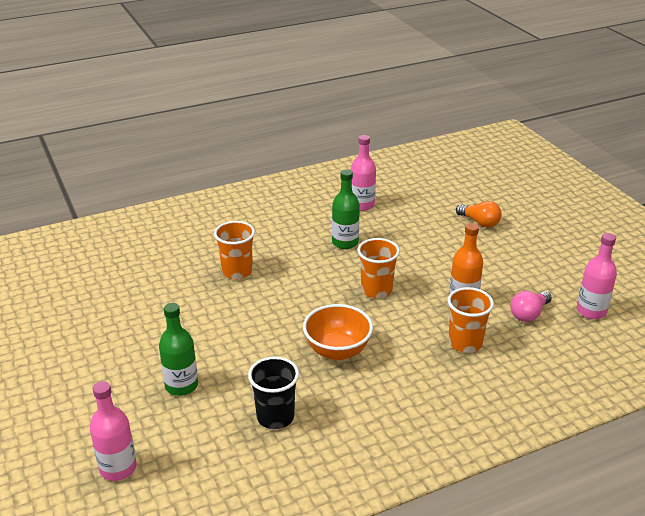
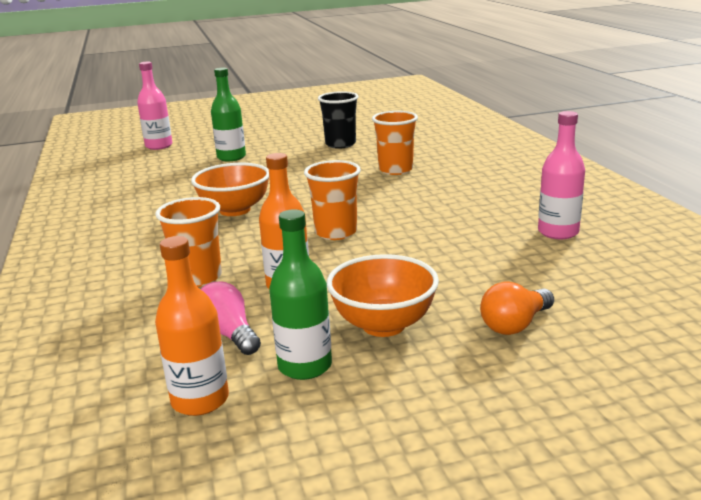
camera: 100 degrees right, 10 degrees down
(275, 417) = (164, 186): black cup -> black cup (340, 144)
(345, 242) = (451, 219): green bottle -> green bottle (305, 366)
(496, 261) = (383, 325): none -> orange bowl
(591, 311) = (200, 400): pink bottle -> orange bottle

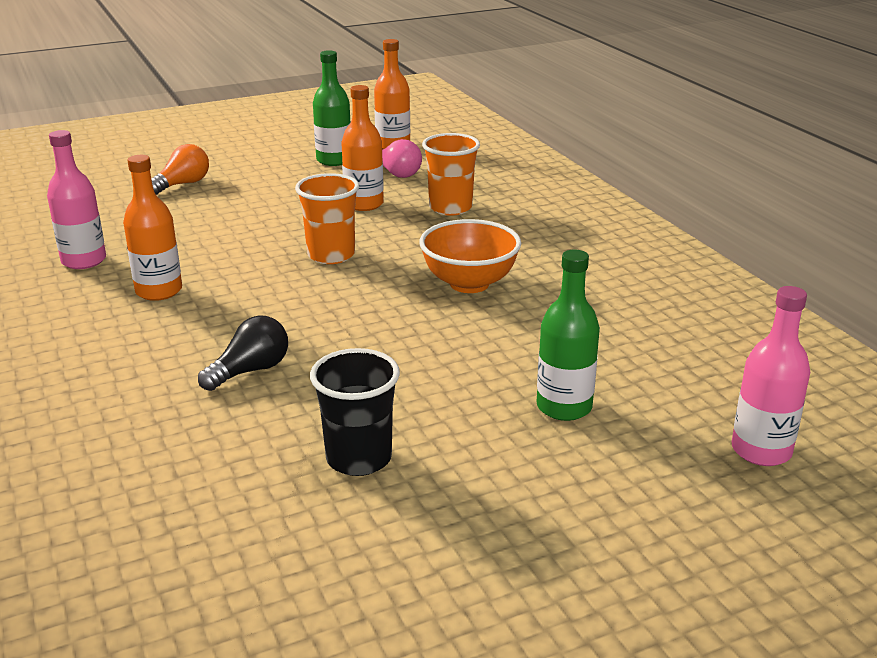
camera: 170 degrees right, 5 degrees up
(383, 325) = (281, 181): orange bowl -> none
(395, 170) = (250, 371): orange cup -> black light bulb
(475, 209) = (159, 291): none -> orange bottle

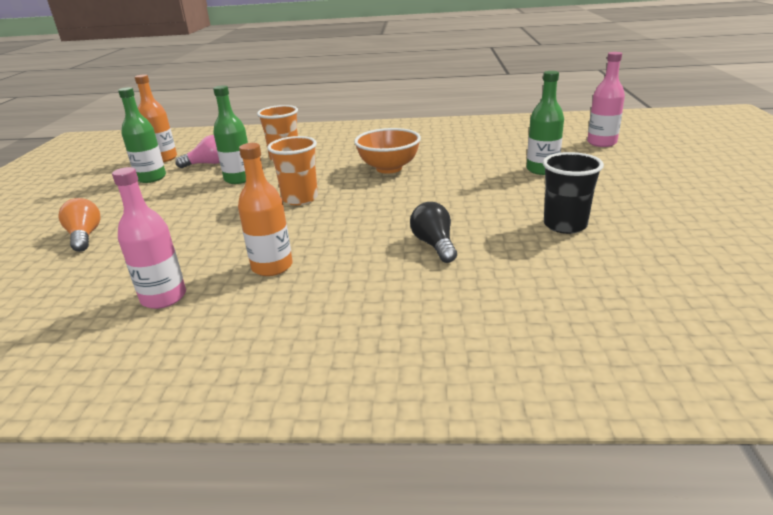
camera: 60 degrees left, 0 degrees up
(364, 204) = (239, 179): orange bottle -> green bottle

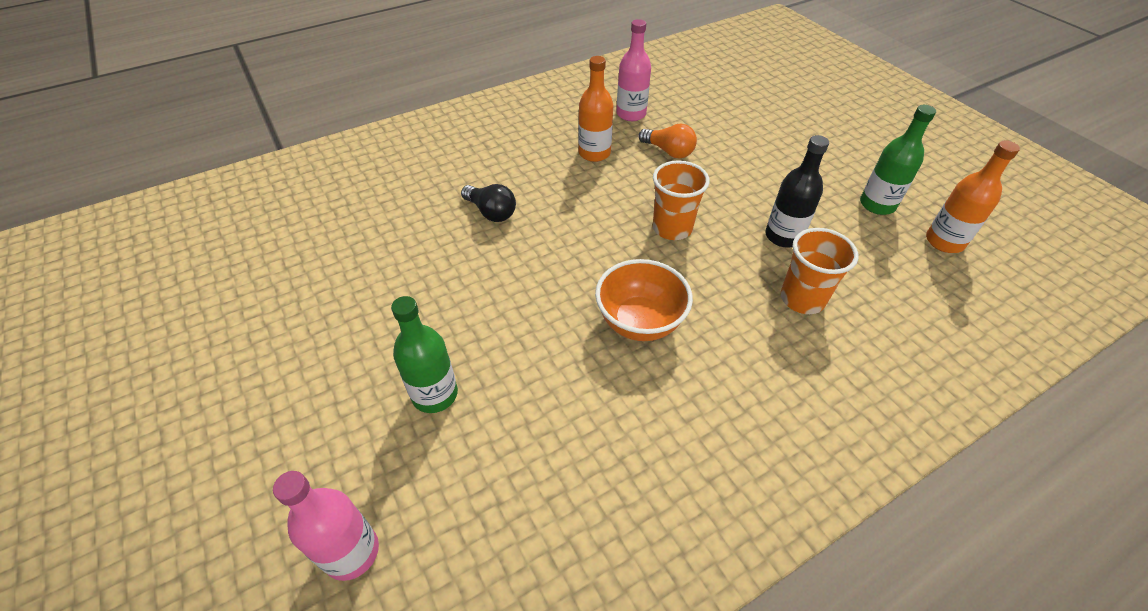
camera: 145 degrees right, 20 degrees up
(85, 236) = (775, 129): orange light bulb -> orange light bulb (669, 151)
(208, 164) = (870, 251): pink light bulb -> none
(239, 179) = (783, 236): green bottle -> black bottle
(565, 225) = (384, 277): black cup -> none

